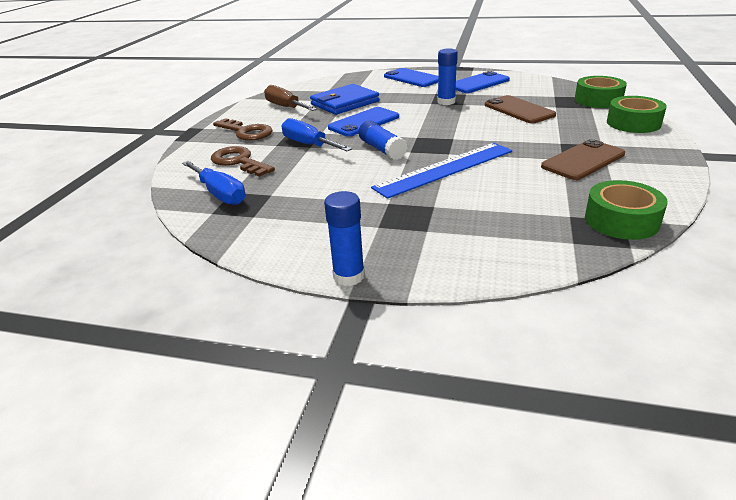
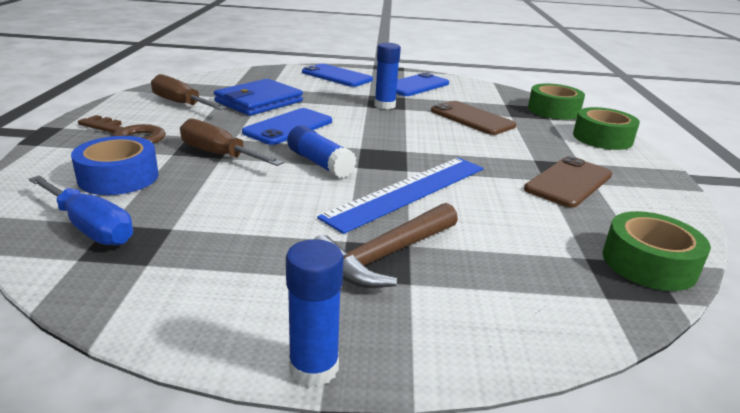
camera: 15 degrees left, 5 degrees down
(239, 162) = (118, 177): brown key -> blue tape
(309, 145) = (219, 155): blue screwdriver -> brown screwdriver
(414, 213) = (385, 256): none -> brown hammer

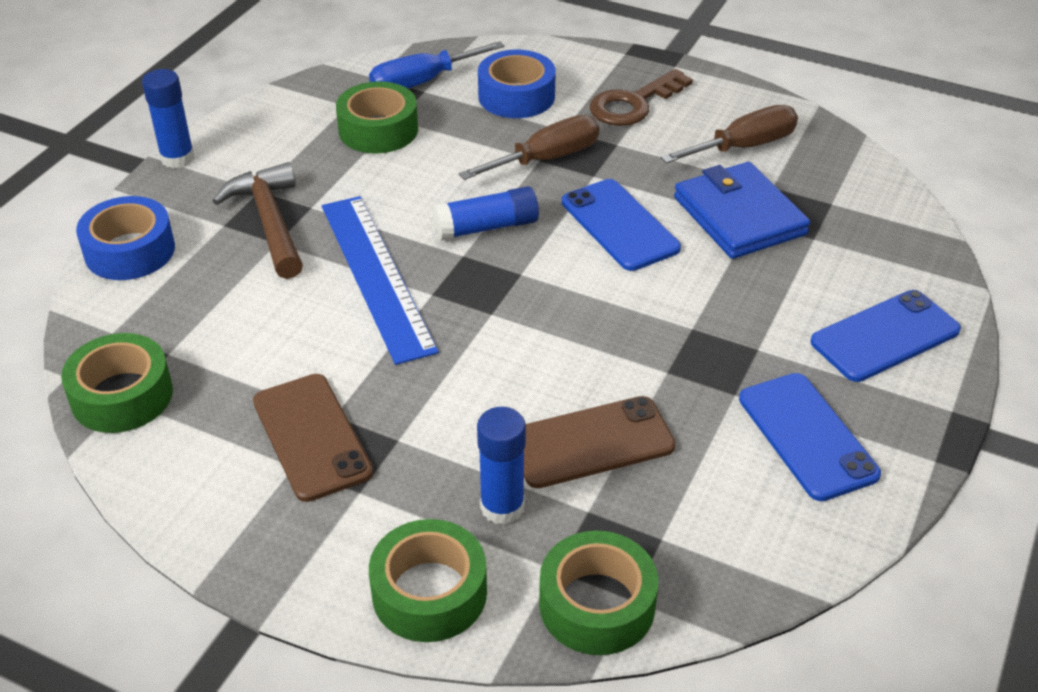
camera: 115 degrees right, 15 degrees up
(196, 233) = (378, 130): none -> green tape
(385, 105) = (689, 350): blue glue stick -> blue glue stick (502, 507)
(505, 333) = (130, 251): none -> blue tape

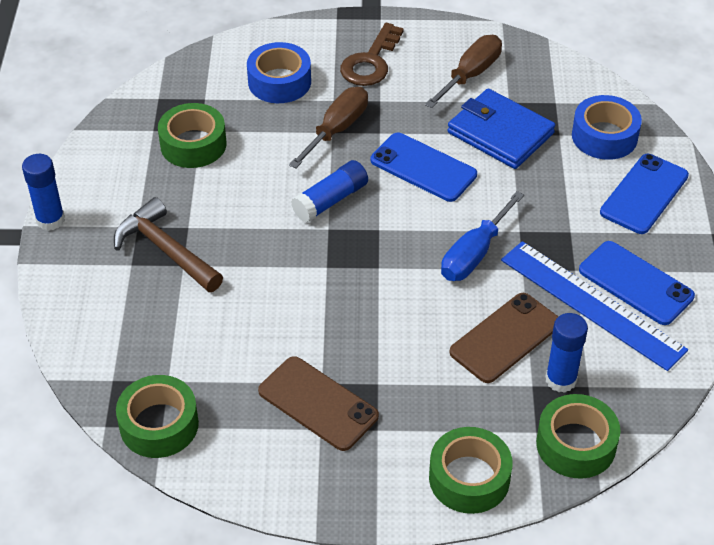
camera: 25 degrees left, 5 degrees up
(130, 251) = (74, 311): blue tape -> blue tape (604, 136)
(376, 276) = (277, 266): blue ruler -> blue ruler (591, 304)
(422, 82) = (198, 91): blue screwdriver -> blue screwdriver (474, 254)
(502, 507) = (477, 403): blue glue stick -> blue glue stick (561, 380)

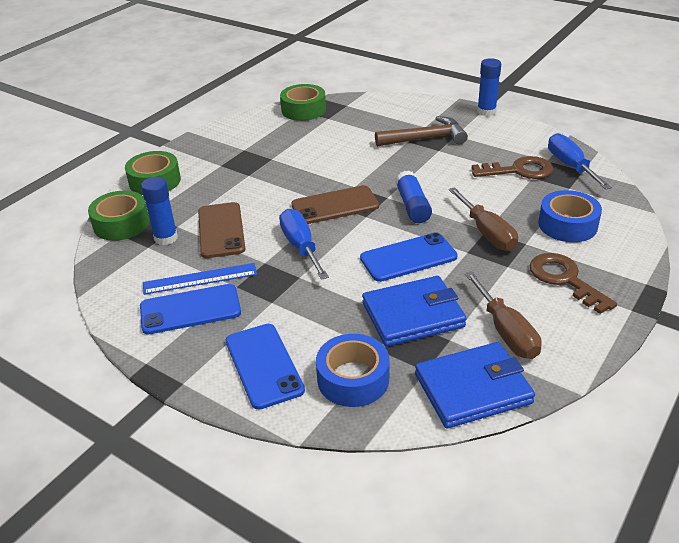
camera: 125 degrees right, 10 degrees down
(155, 109) = (570, 166): none -> blue screwdriver
(193, 144) = (518, 170): green tape -> brown key
(318, 404) = (259, 153): brown phone -> brown phone (335, 205)
(550, 72) = (473, 389): none -> blue wallet
(591, 304) = (200, 279): blue ruler -> blue ruler, size x0.65

